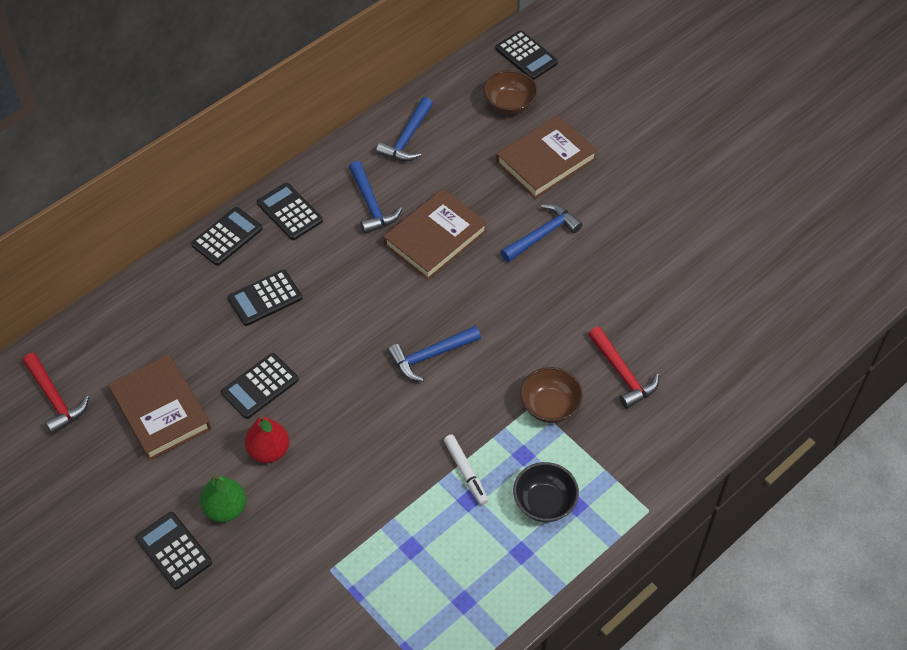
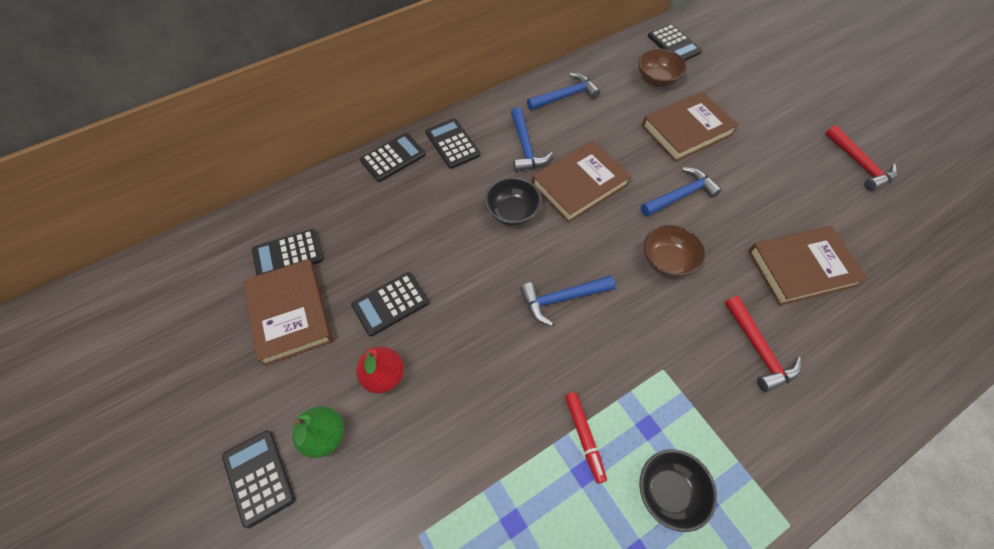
camera: 10 degrees right, 5 degrees up
(55, 398) = (197, 285): red hammer -> red hammer (859, 164)
(265, 298) = (414, 218): black calculator -> black calculator (288, 255)
(368, 278) = (512, 212): none -> black bowl
(407, 138) = (565, 96): blue hammer -> blue hammer turned 150 degrees counterclockwise
(466, 472) = (584, 437): white marker -> red marker
(550, 406) = (680, 374): brown bowl -> brown bowl (667, 261)
(665, 292) = (801, 268): none -> brown book

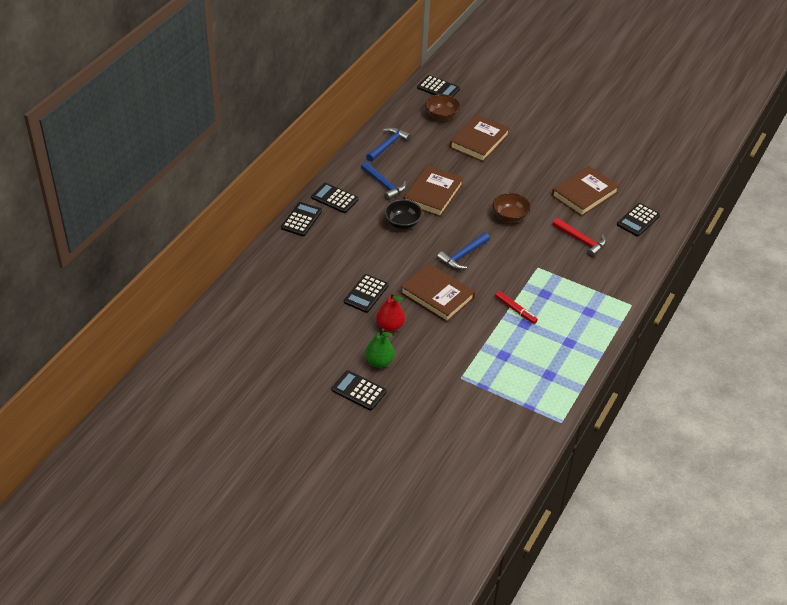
camera: 30 degrees left, 15 degrees down
(288, 255) = (280, 293): black calculator -> black calculator (638, 220)
(290, 314) = (309, 320): brown book -> brown book (437, 296)
(669, 492) = (570, 314): black bowl -> none
(680, 195) = (497, 180): blue hammer -> none
(859, 164) = (590, 128): red hammer -> none

